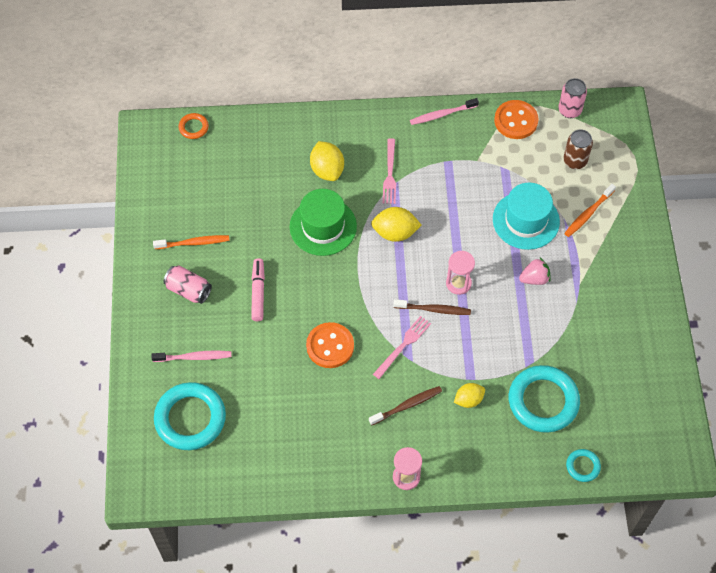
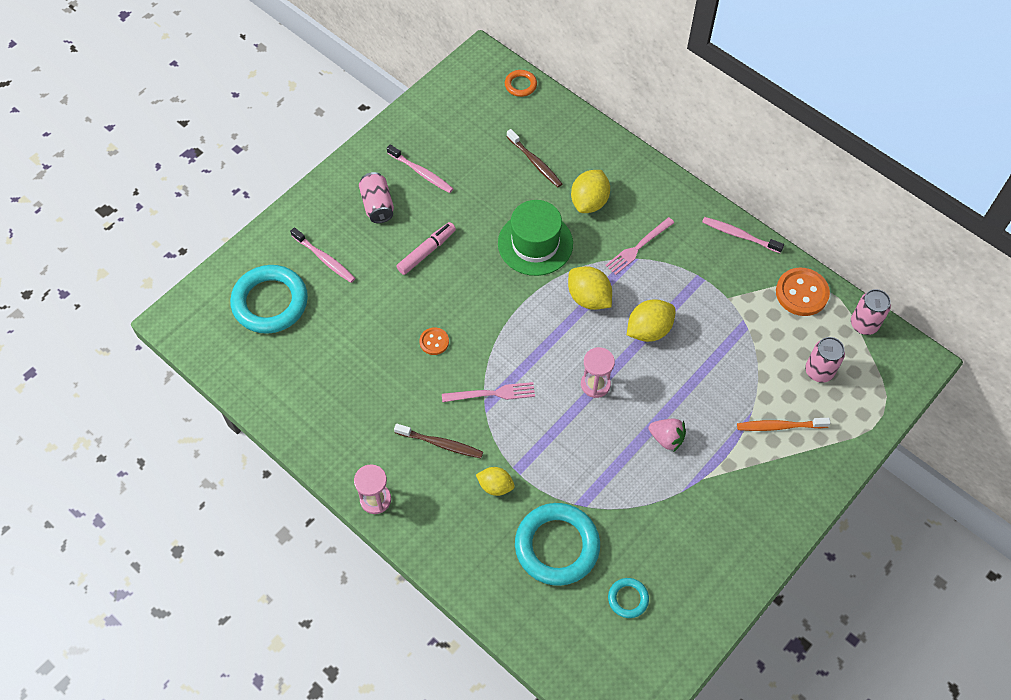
camera: 45 degrees right, 0 degrees up
(193, 243) = (421, 173): orange toothbrush -> pink toothbrush
(330, 346) = (434, 342): orange button -> orange button, size x0.55
(434, 309) = (550, 387): brown toothbrush -> brown toothbrush (535, 162)
(453, 221) = (649, 330): none -> yellow lemon
(526, 220) = (715, 383): turquoise hat -> none
(575, 161) = (819, 371): brown can -> pink can
(583, 466) = (528, 632): turquoise ring -> turquoise ring (628, 599)

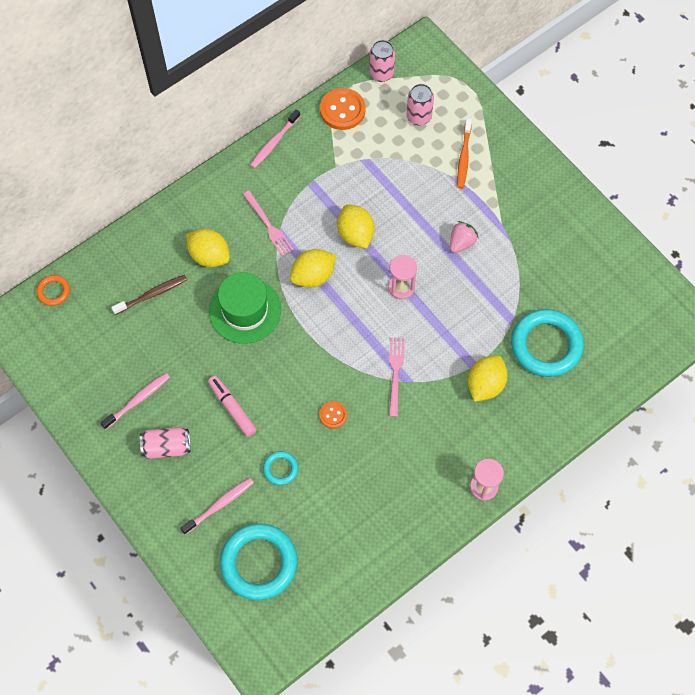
camera: 80 degrees left, 5 degrees up
(441, 444) = (438, 424): brown toothbrush -> none
(495, 486) = (485, 385): yellow lemon -> yellow lemon, size x1.53
(628, 599) = (597, 300): turquoise ring -> turquoise ring (280, 469)

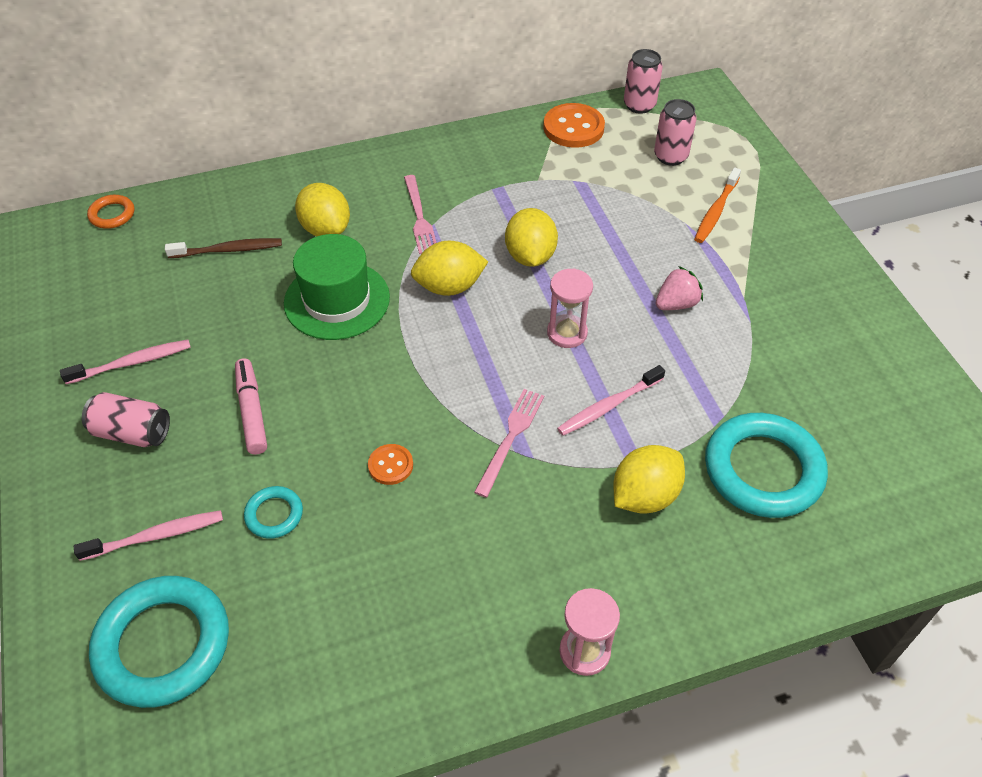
camera: 20 degrees right, 15 degrees down
(274, 142) = (471, 138): pink toothbrush -> pink toothbrush (608, 406)

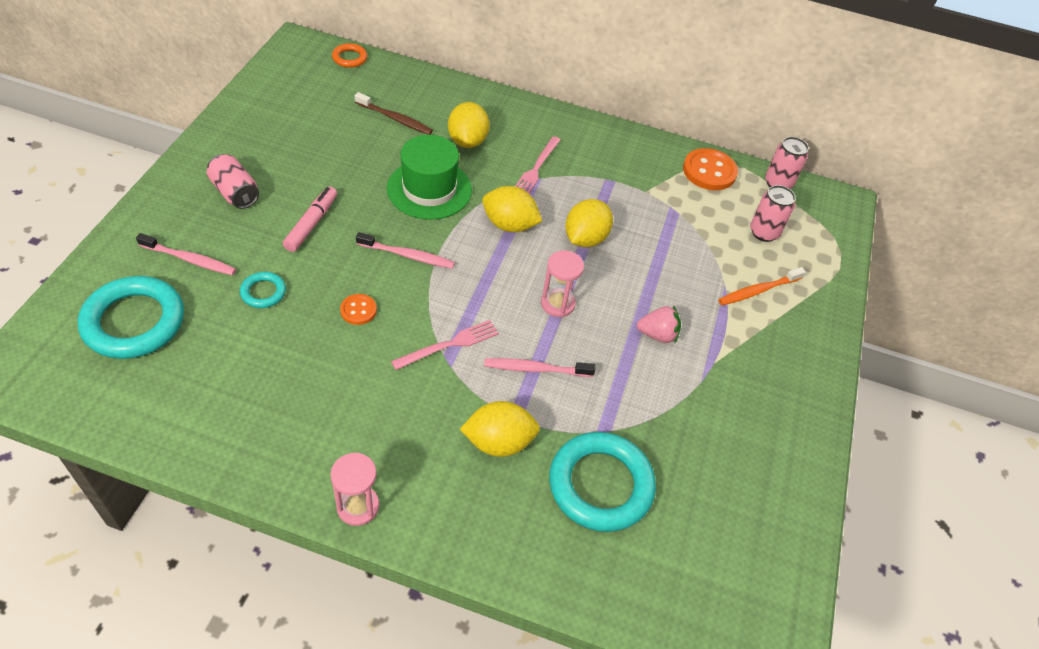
camera: 30 degrees right, 0 degrees up
(132, 363) = (274, 152): pink toothbrush -> pink toothbrush (407, 255)

